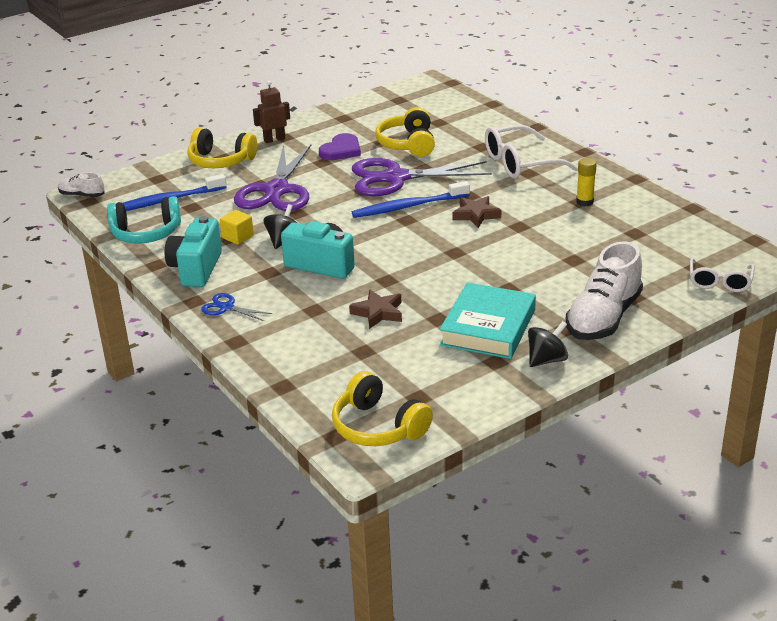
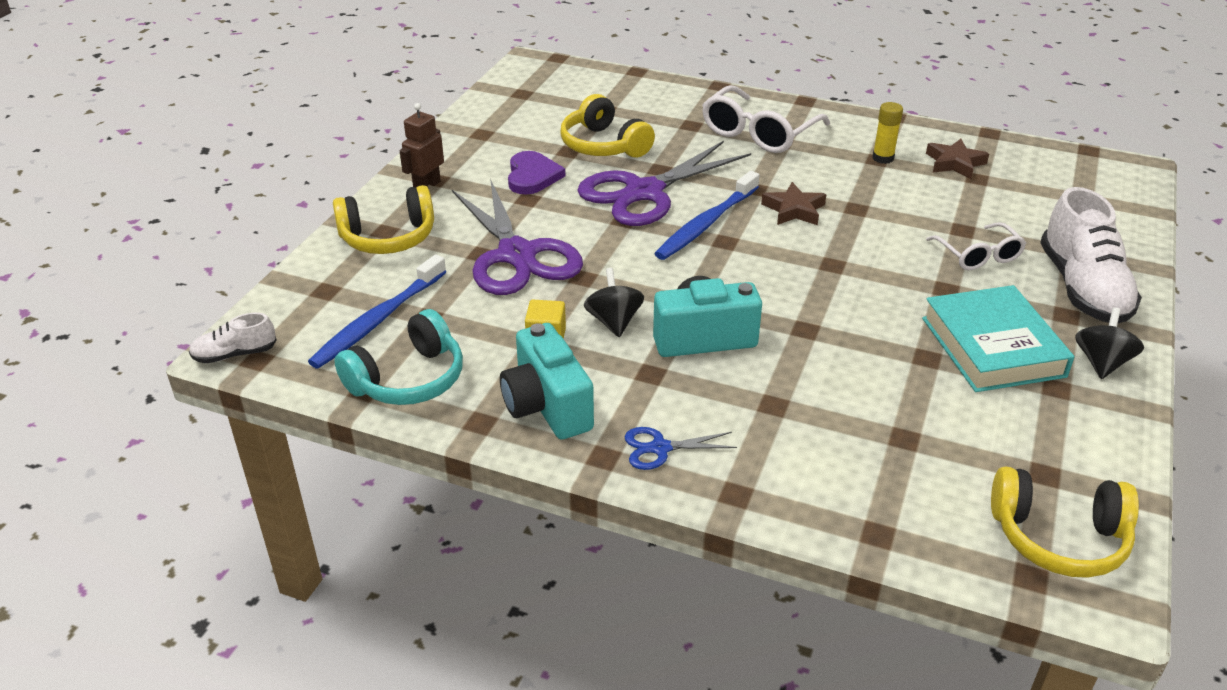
camera: 35 degrees left, 5 degrees up
(378, 313) = (853, 377): brown star -> brown star (954, 163)
(719, 282) = (1123, 206): white glasses -> white glasses (978, 255)

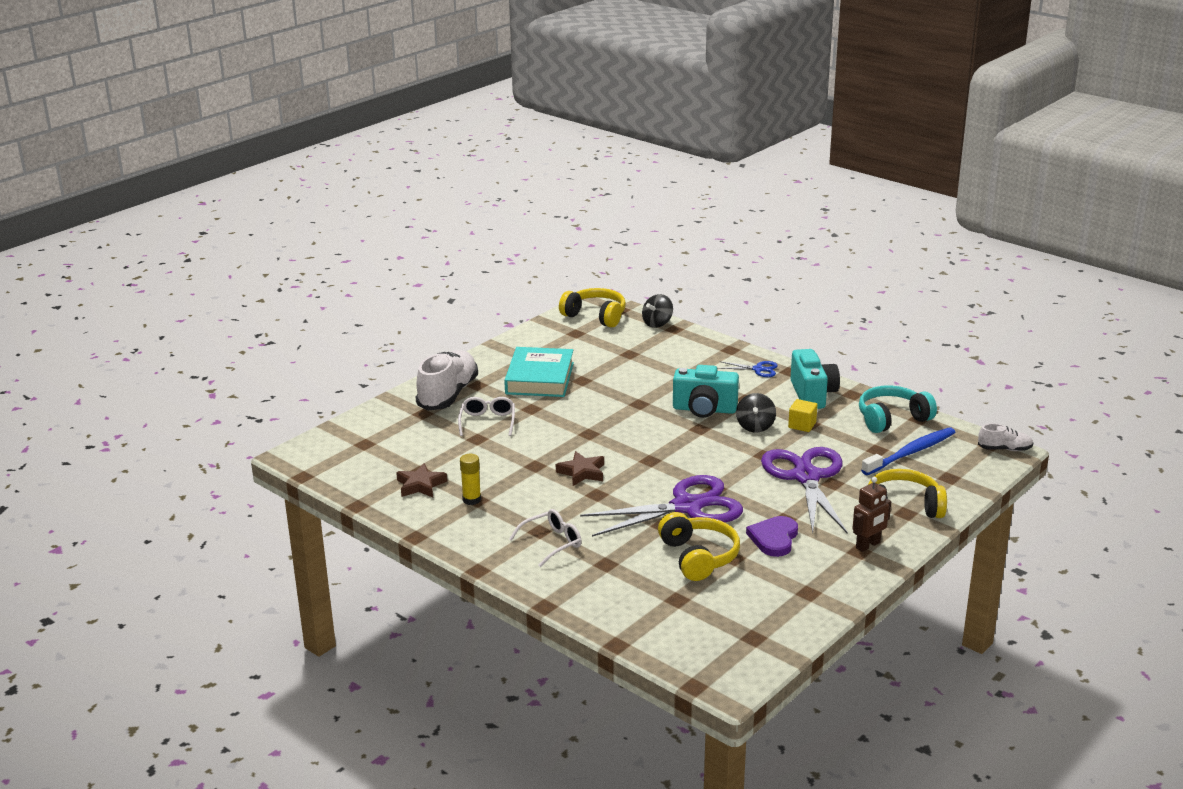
camera: 160 degrees left, 10 degrees down
(705, 224) = (656, 474): blue toothbrush -> none
(759, 133) = (552, 543): white glasses -> white glasses, size x0.62
(1101, 363) = (489, 363): black spinning top -> black spinning top (657, 323)

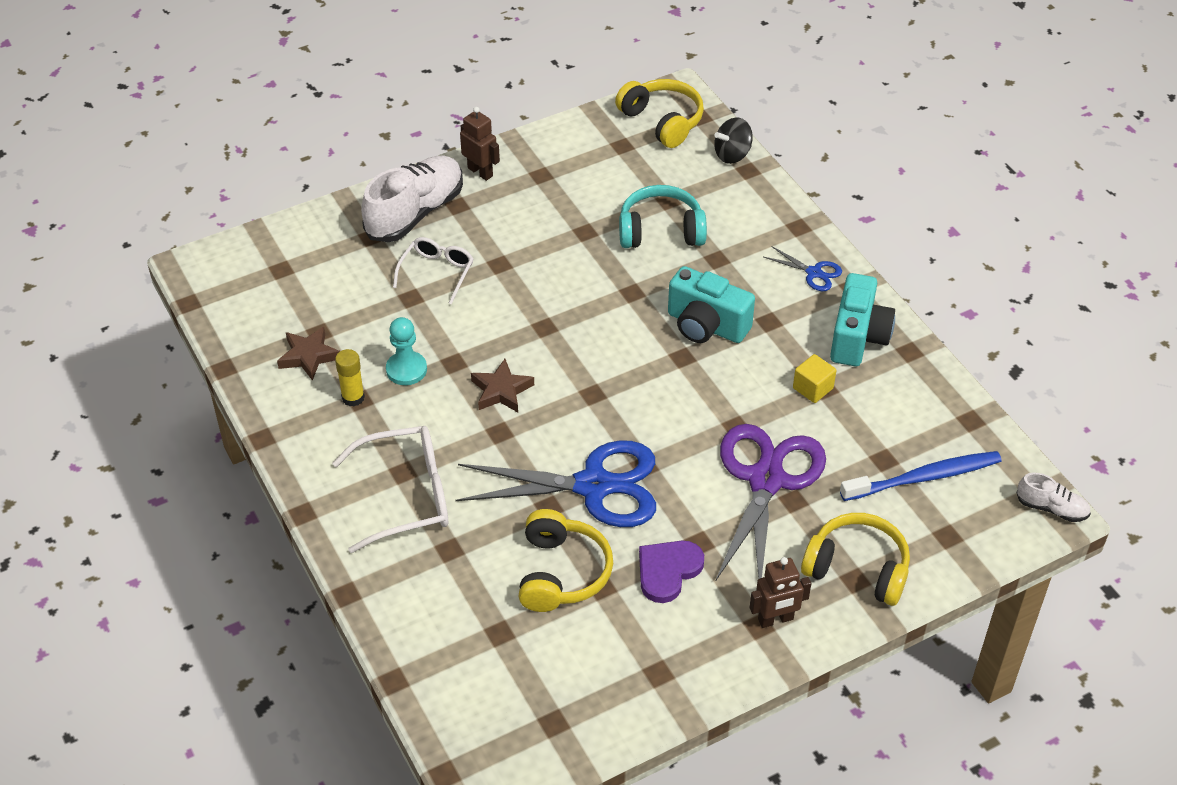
camera: 20 degrees right, 20 degrees up
(482, 365) = (480, 172): none -> brown robot
(502, 476) = (406, 370): none -> turquoise pawn
(539, 378) = (536, 214): turquoise book -> none
(552, 543) = (406, 496): white glasses -> white glasses, size x1.62
(687, 506) = (594, 486): purple scissors -> blue scissors
(755, 426) = (753, 373): black spinning top -> none
(892, 419) = (935, 411): turquoise headphones -> turquoise headphones (661, 231)

